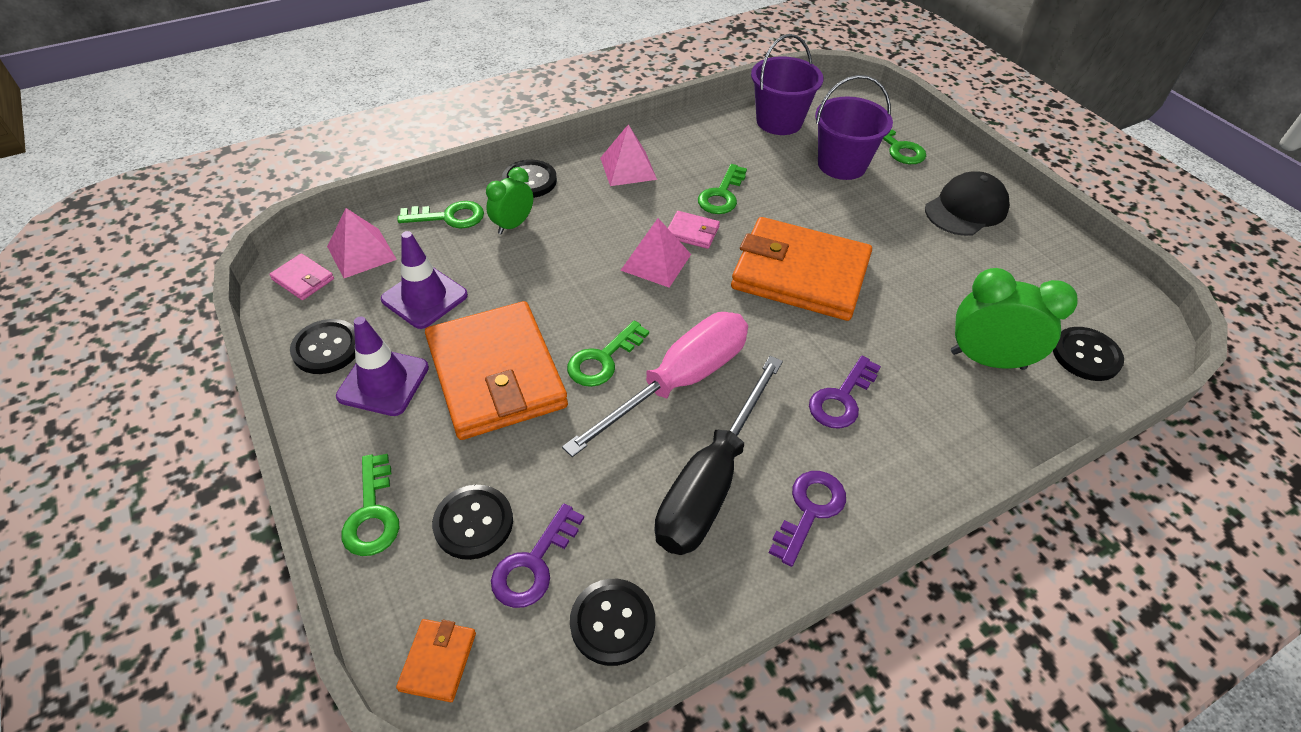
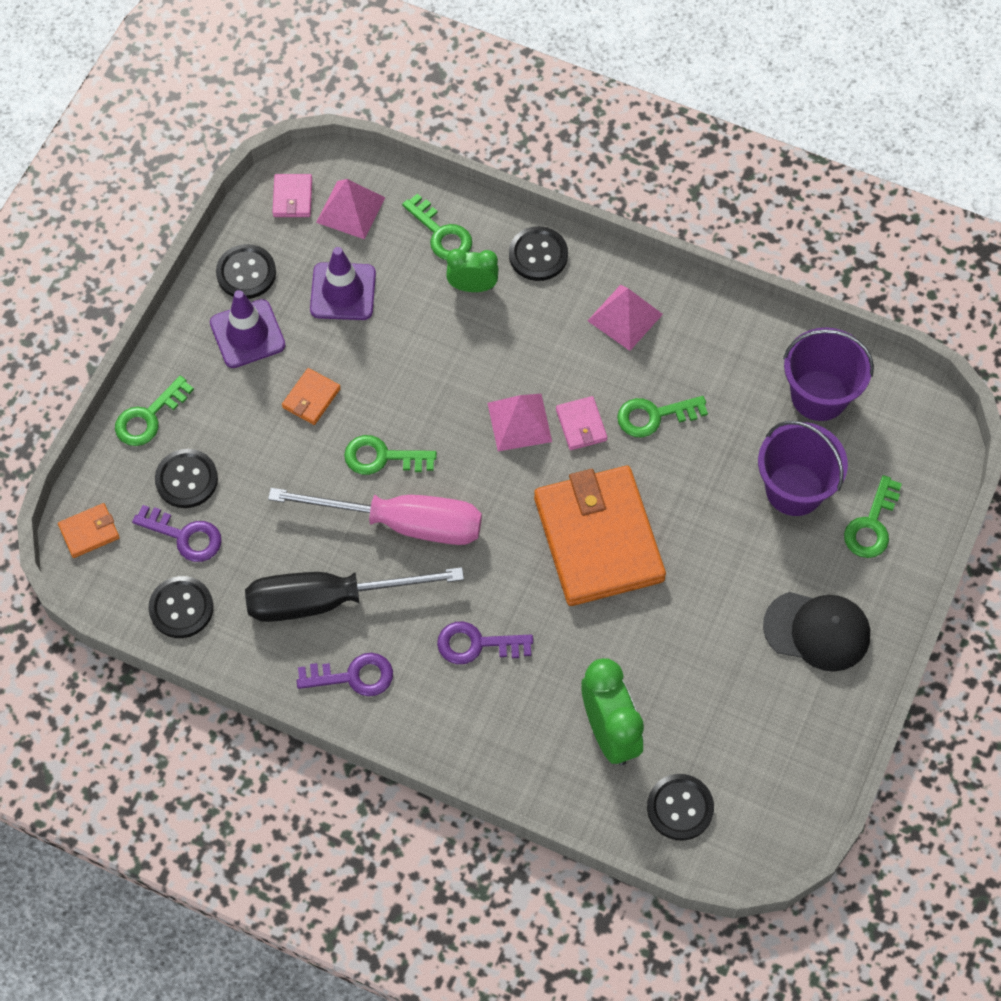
camera: 55 degrees right, 15 degrees up
(496, 374) = (311, 398): orange wallet -> orange wallet, size x0.40
(533, 564) = (185, 536): purple key -> purple key turned 150 degrees counterclockwise

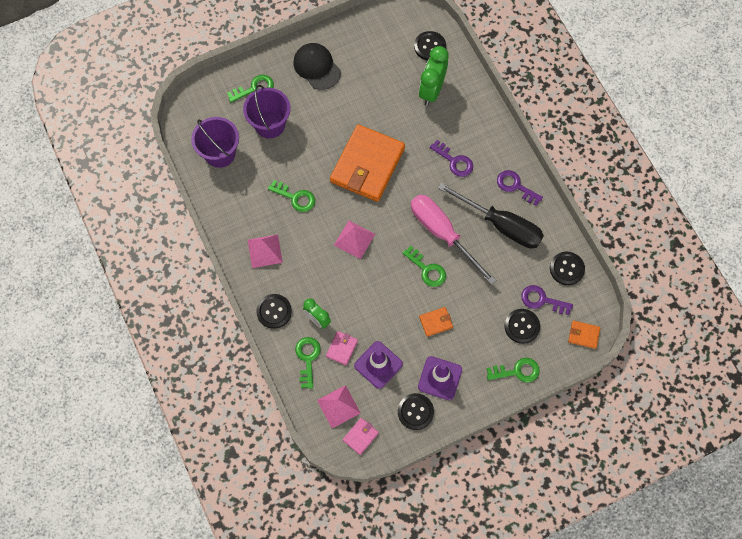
camera: 140 degrees left, 5 degrees up
(185, 536) = (541, 300): purple key -> purple key turned 45 degrees counterclockwise
(581, 425) = (329, 218): pink wallet -> pink wallet (342, 348)

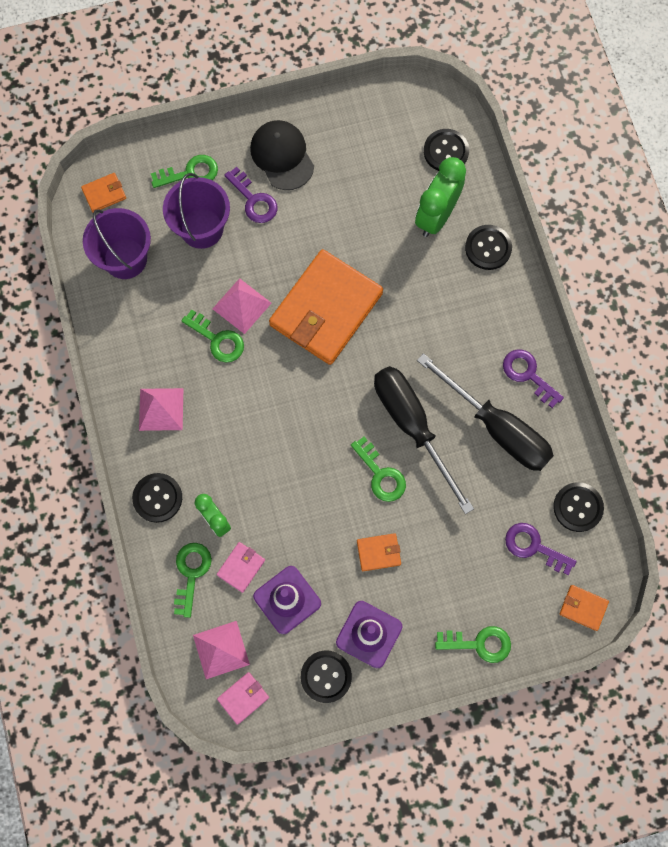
camera: 10 degrees right, 5 degrees up
(196, 112) = (104, 194): none -> orange wallet
(354, 239) = (288, 413): pink pyramid -> pink pyramid (242, 305)
(442, 234) = (412, 426): pink screwdriver -> black screwdriver
(454, 161) = (449, 324): purple key -> purple key (254, 200)
(522, 326) = (498, 580): black button -> black button (488, 248)

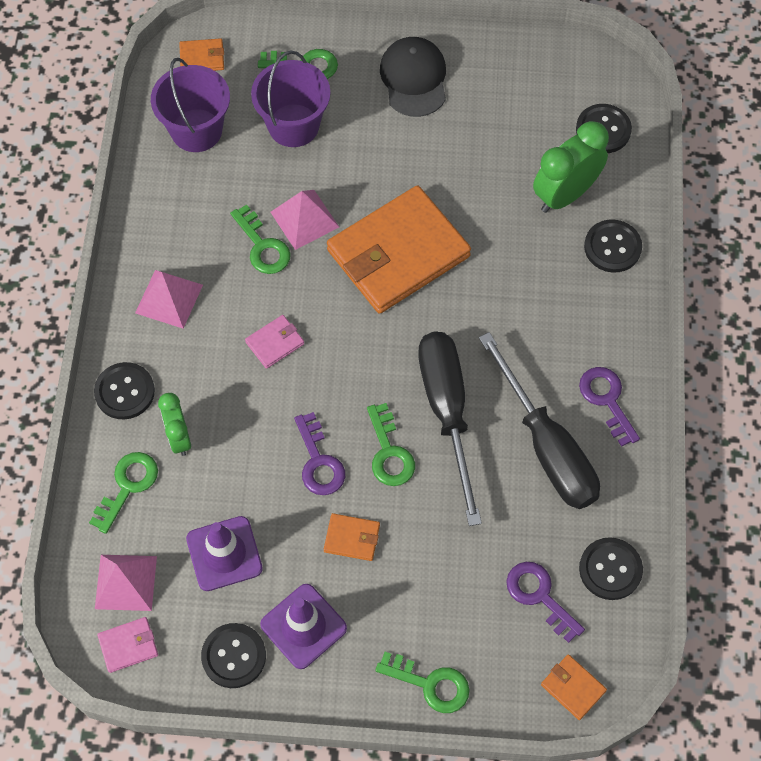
camera: 20 degrees right, 10 degrees down
(241, 567) = (186, 499): pink wallet -> pink wallet (275, 343)
(254, 200) = (364, 114): purple key -> purple key (319, 462)

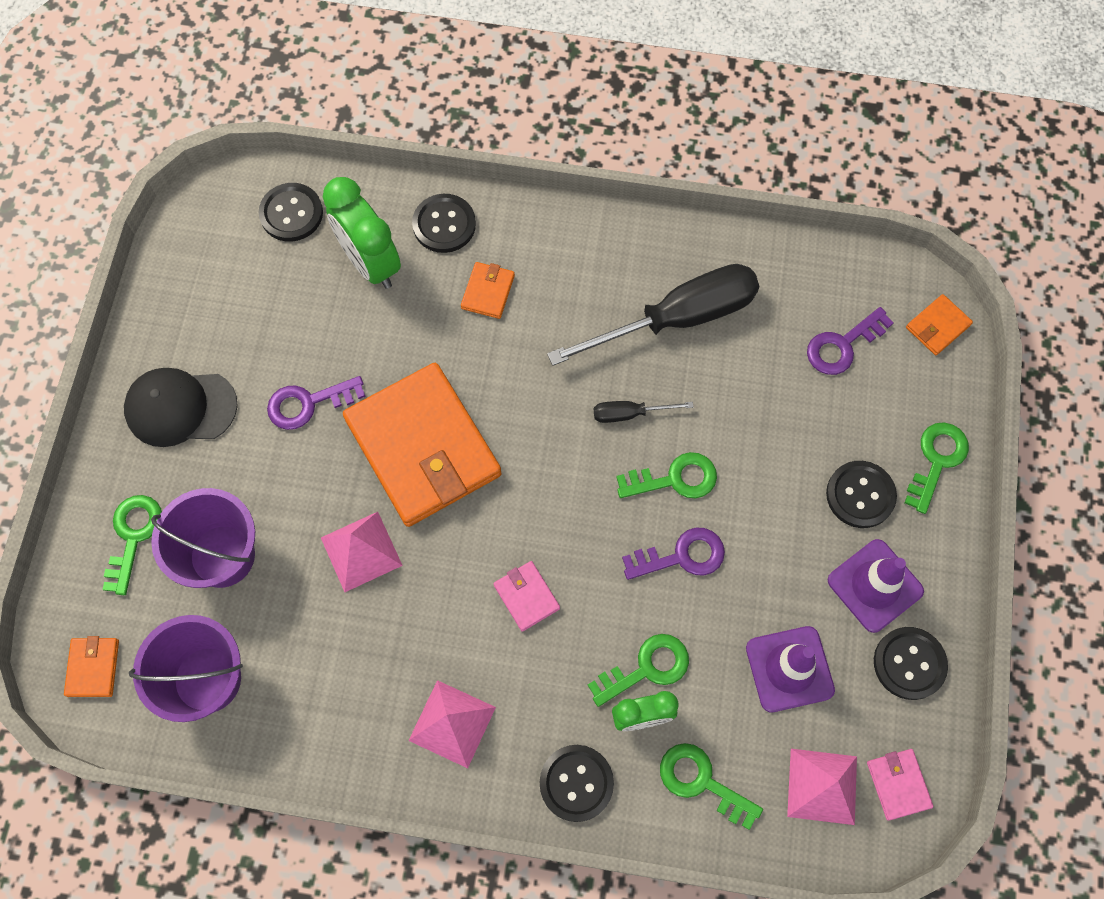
camera: 85 degrees left, 5 degrees up
(263, 246) = (392, 603): green key -> green key (647, 668)
(352, 538) = (775, 527): orange wallet -> orange wallet (488, 292)
(447, 412) = (630, 414): black screwdriver -> black screwdriver, size x0.44
(606, 400) = (627, 255): purple key -> purple key (308, 403)
(610, 569) = (815, 276): black button -> black button (860, 495)

